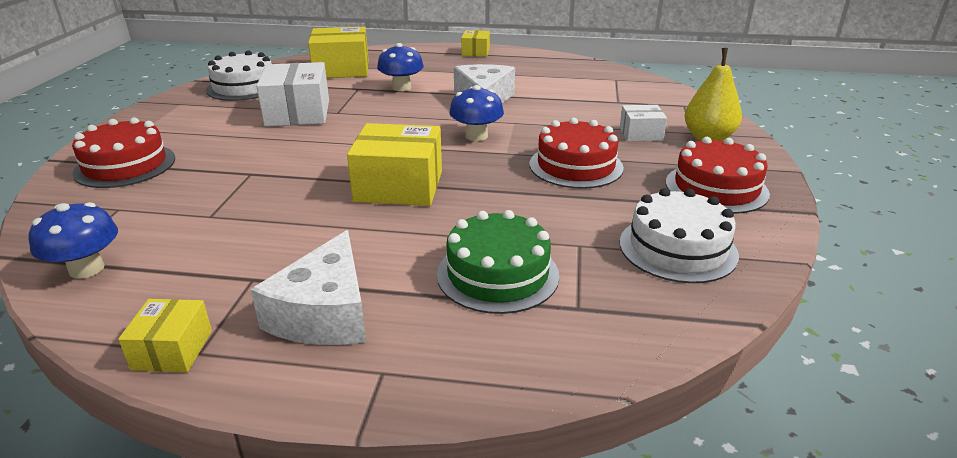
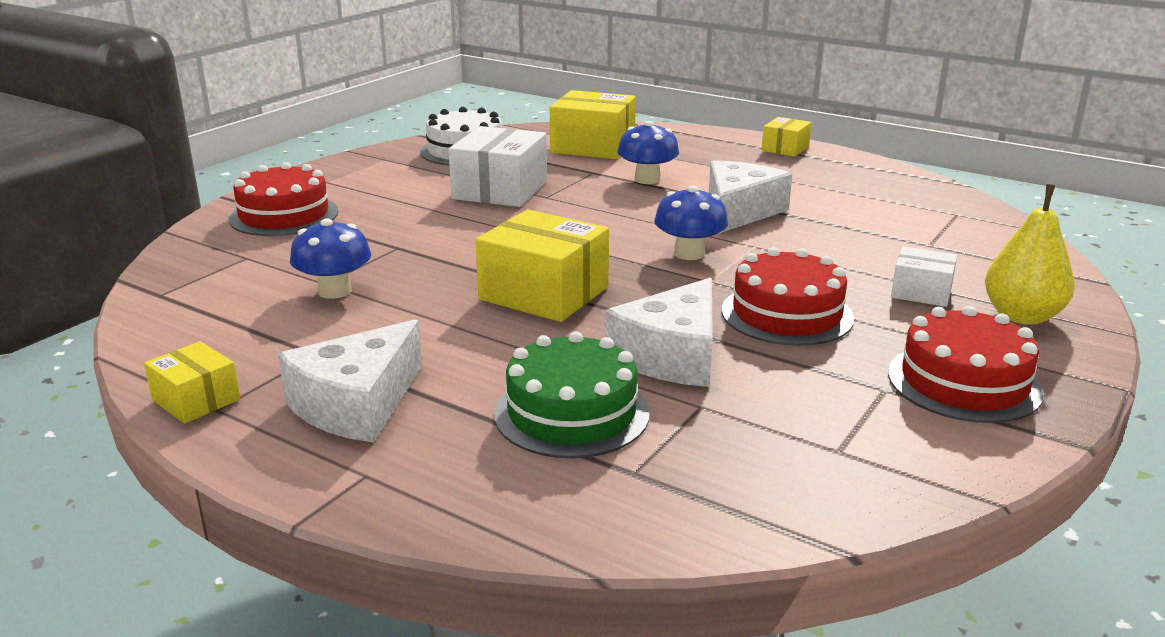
camera: 25 degrees right, 5 degrees down
(86, 269) = (179, 308): blue mushroom -> blue mushroom (335, 291)
(172, 350) = (196, 400): yellow box -> yellow box turned 75 degrees counterclockwise
(529, 213) = (672, 356): none -> white cheese
(678, 248) = (828, 441): white cake -> none

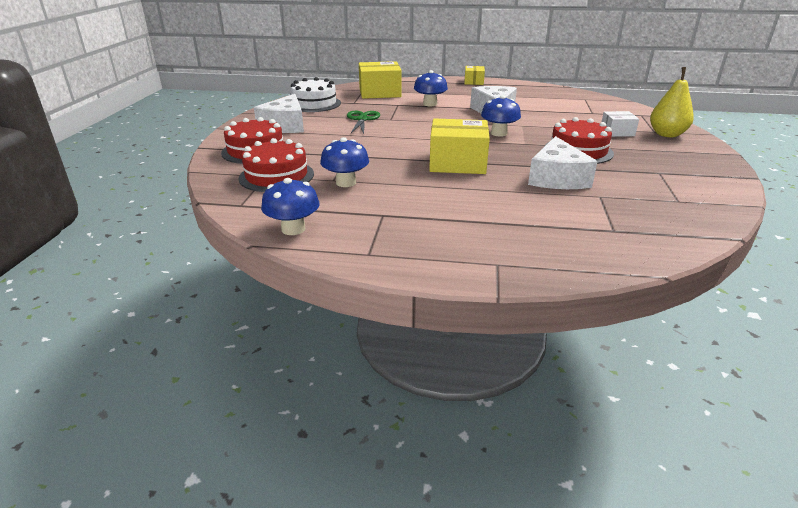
camera: 25 degrees left, 5 degrees up
(174, 346) = (293, 229): none -> blue mushroom
(196, 400) = (350, 252): yellow box -> none
(357, 404) = (442, 233): white cheese -> white cheese (285, 125)
(500, 190) = (362, 119): white box -> green scissors
(571, 413) = (551, 212): green cake -> none
(964, 382) = (683, 164): red cake -> red cake (276, 176)

